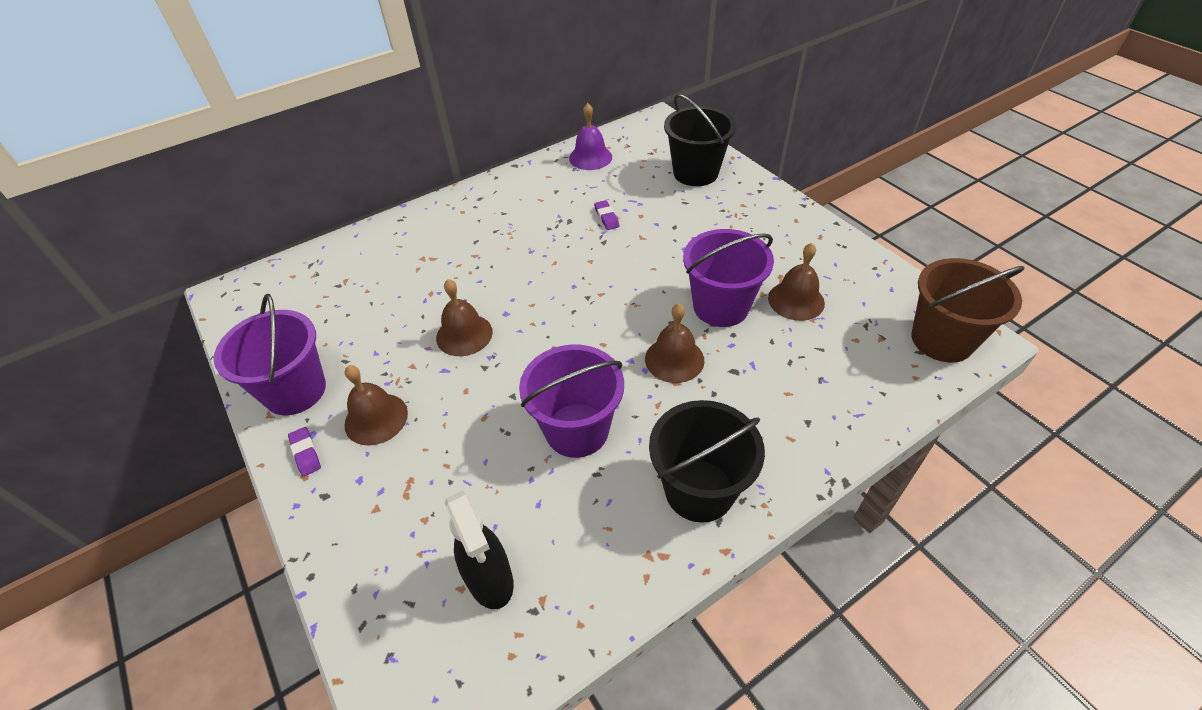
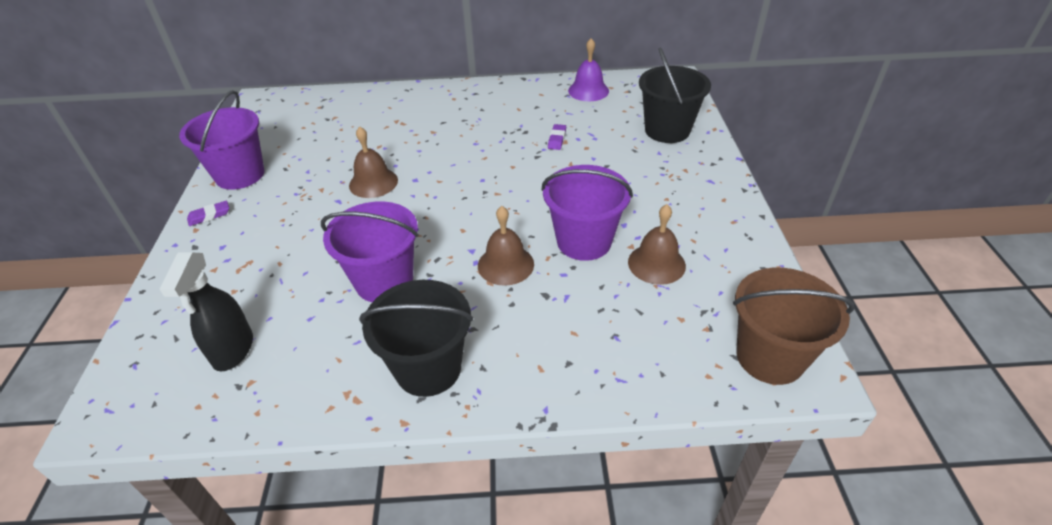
camera: 30 degrees right, 5 degrees down
(306, 453) = (209, 216): purple eraser -> purple eraser turned 60 degrees clockwise
(376, 418) = (267, 213): brown bell -> none

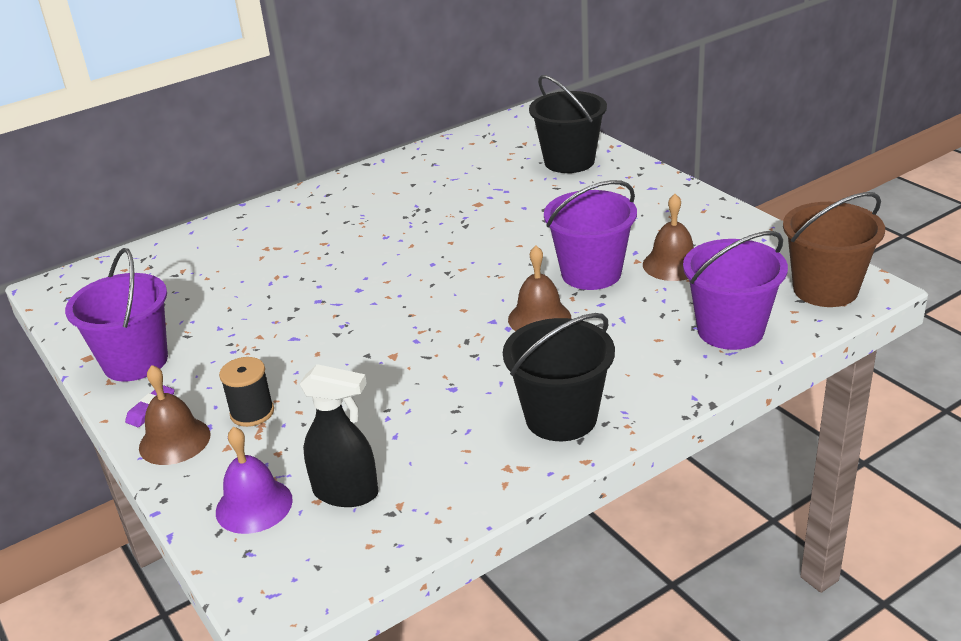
camera: 30 degrees left, 10 degrees down
(233, 350) = (346, 493): black spray bottle -> black spray bottle turned 45 degrees counterclockwise
(254, 249) = (252, 413): none -> black spool
(373, 182) = (314, 309): brown bell -> brown bell (174, 441)
(384, 281) = (435, 378): purple bucket -> purple bucket (730, 330)
(557, 139) = (469, 204): purple eraser -> none
(588, 90) = (451, 153): purple bell -> purple bell (254, 505)

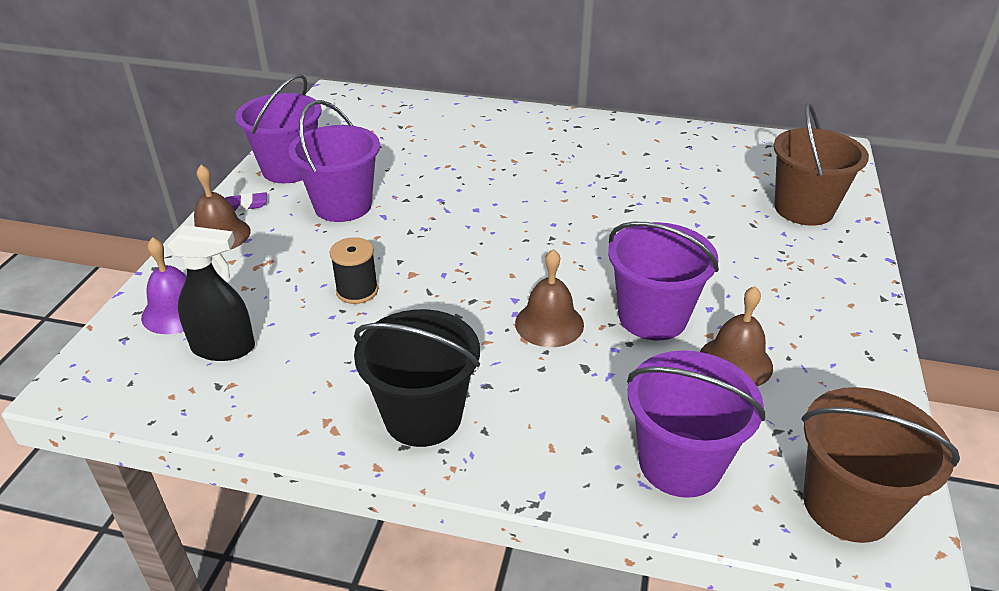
camera: 45 degrees right, 5 degrees up
(244, 353) = (343, 206): none -> purple bucket
(252, 413) = (279, 249): black spool -> black spool (357, 291)
(346, 493) = (224, 348): black spray bottle -> black spray bottle turned 60 degrees counterclockwise
(569, 161) = (803, 209): black bucket -> brown bucket

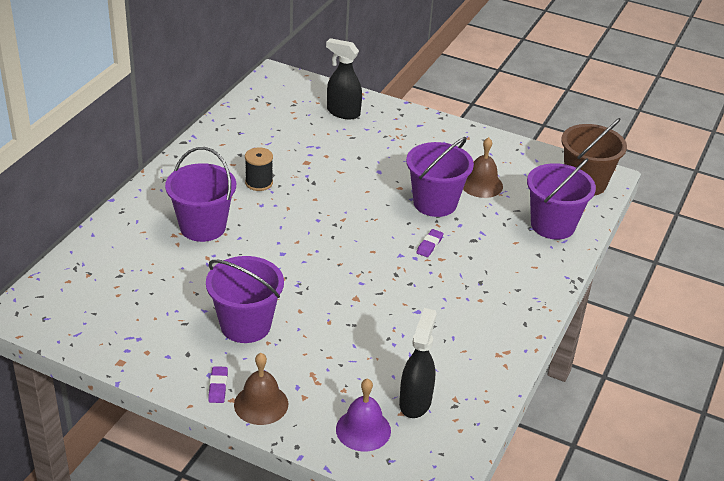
camera: 80 degrees left, 0 degrees up
(289, 169) = (165, 354): purple bucket -> purple bucket (203, 227)
(357, 291) = (368, 328): black spool -> black spool (259, 183)
(423, 416) = (502, 312): black bucket -> none
(549, 323) = (429, 245): brown bell -> purple eraser
(803, 209) = (343, 112): brown bucket -> black spray bottle

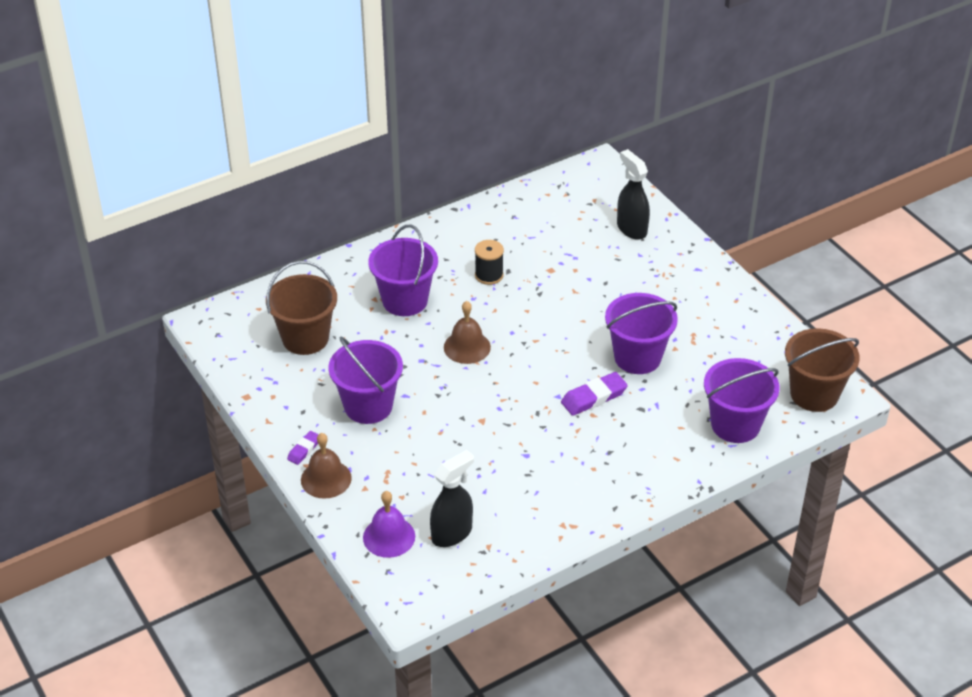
camera: 35 degrees right, 5 degrees up
(136, 290) = (305, 338): none -> brown bucket
(429, 245) = (594, 397): purple eraser -> purple eraser, size x1.69
(481, 184) = (702, 355): brown bell -> brown bell (467, 347)

